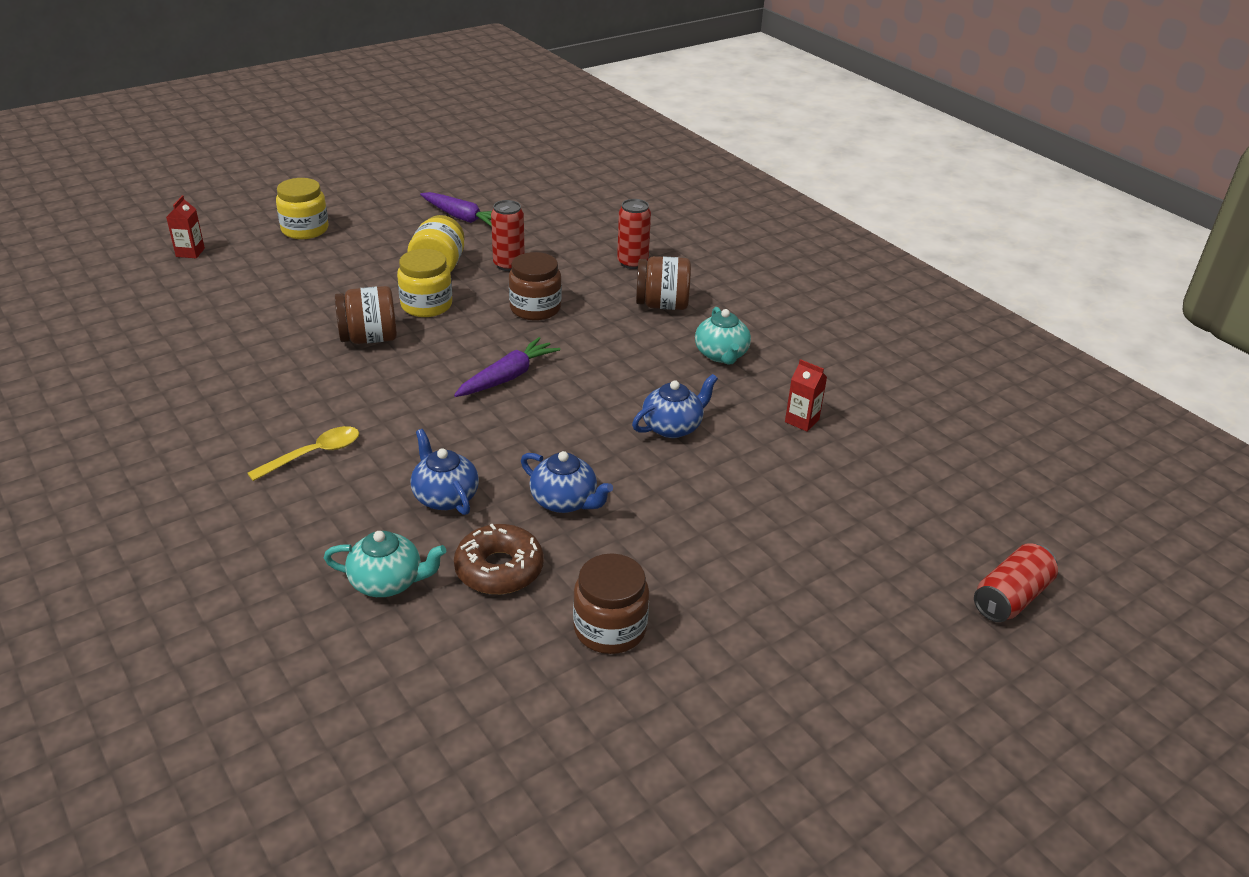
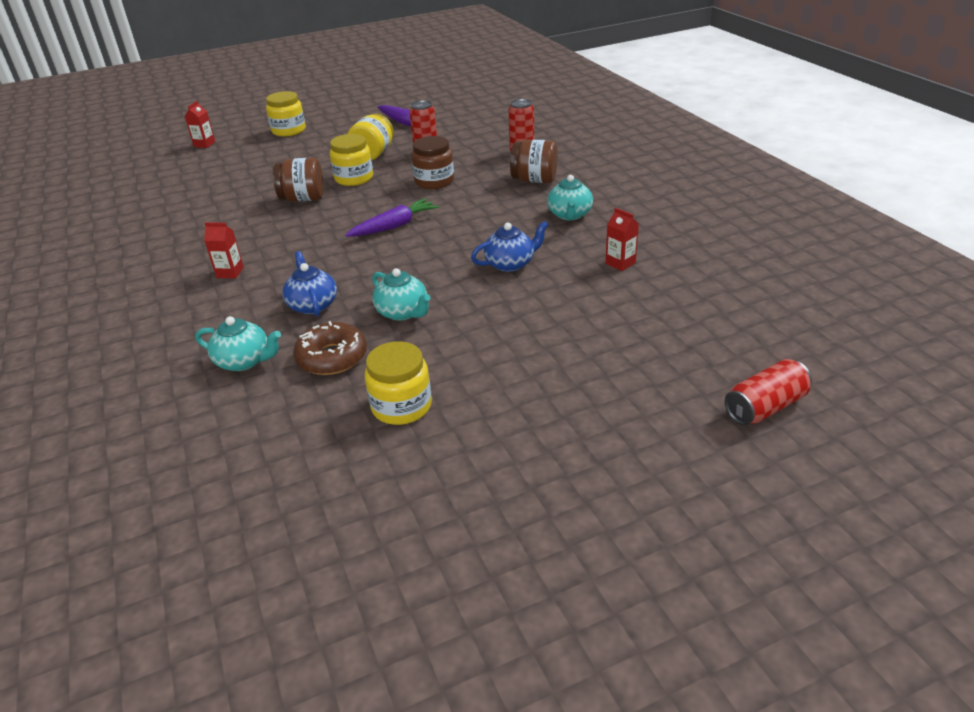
camera: 15 degrees right, 0 degrees up
(314, 454) = (230, 272): yellow spoon -> red carton
(565, 501) = (403, 312): blue teapot -> turquoise teapot
(610, 628) = (401, 406): brown jar -> yellow jar

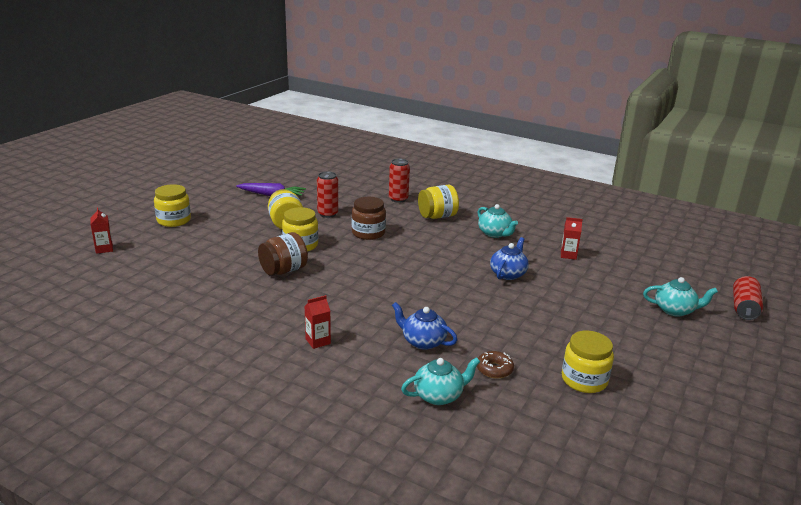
camera: 40 degrees left, 10 degrees down
(332, 357) = (494, 369): brown donut -> brown donut, size x0.64
(394, 226) = (391, 271): purple carrot -> none
(403, 312) = (492, 325): turquoise teapot -> turquoise teapot (675, 310)
(534, 180) = (437, 216): brown jar -> yellow jar

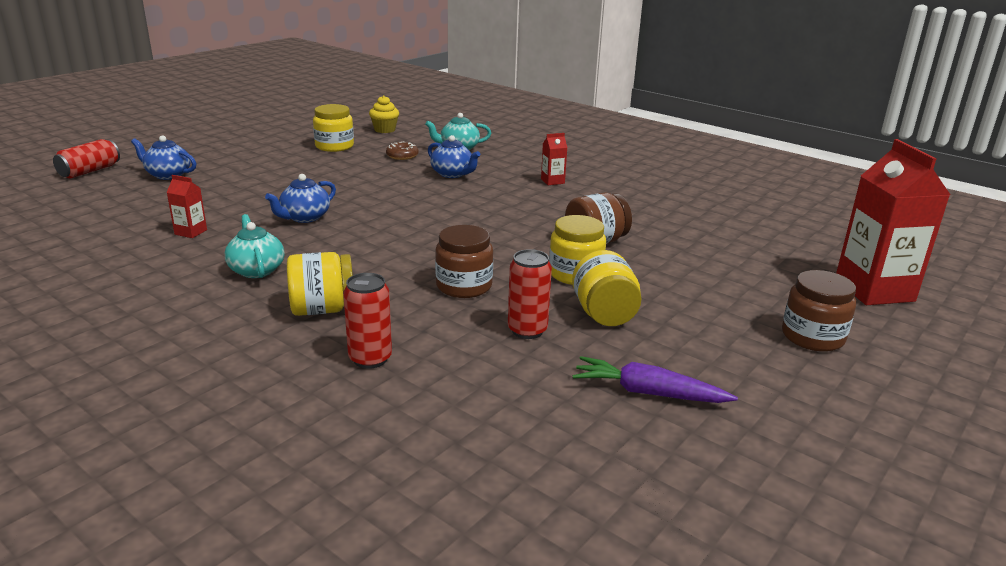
camera: 170 degrees left, 0 degrees up
(104, 249) = (874, 290): red carton -> red carton, size x2.28
(174, 220) = (812, 337): yellow jar -> brown jar
(561, 434) = (384, 130): none -> yellow cupcake
(675, 310) = (167, 175): turquoise teapot -> blue teapot

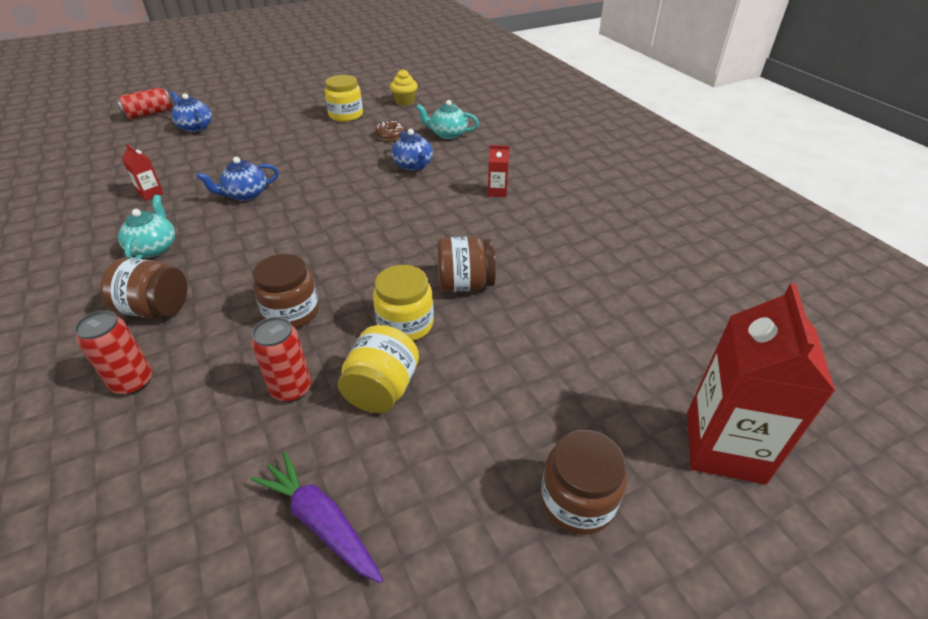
camera: 25 degrees right, 15 degrees up
(322, 309) = (156, 309): yellow jar -> brown jar

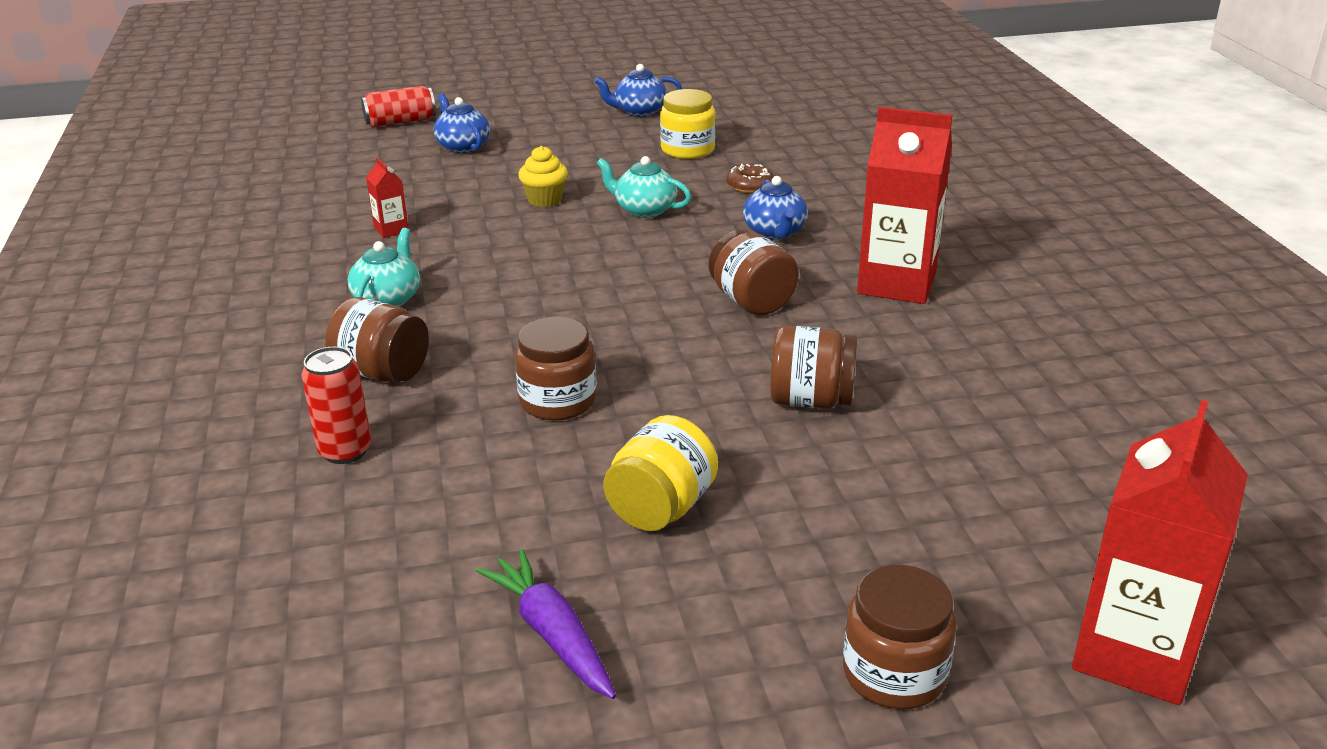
camera: 15 degrees right, 10 degrees down
(245, 195) = (519, 245): blue teapot -> blue teapot (639, 111)
(291, 389) = (541, 489): red can -> none
(404, 102) = (784, 138): yellow cupcake -> yellow cupcake (545, 199)
(405, 324) = (711, 437): yellow jar -> none
(409, 216) = (751, 301): none -> brown jar
(447, 134) = (841, 192): turquoise teapot -> turquoise teapot (644, 210)
(497, 192) = (896, 283): red carton -> red carton, size x2.28

